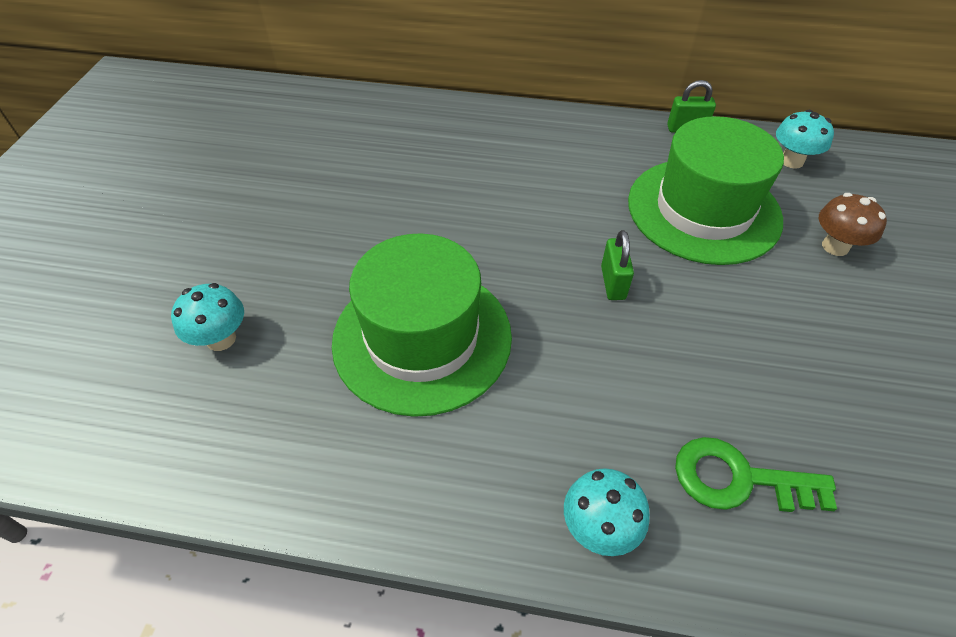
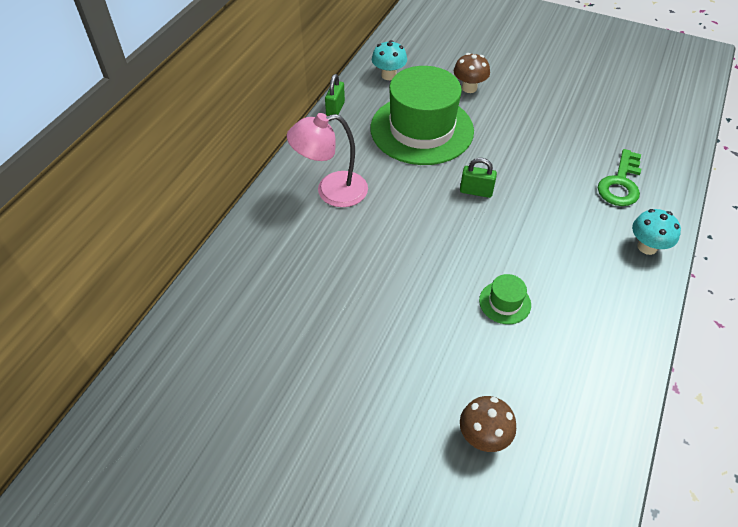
camera: 75 degrees left, 0 degrees up
(221, 339) = (483, 436): turquoise mushroom -> brown mushroom
(422, 338) = (505, 302): green hat -> green hat, size x0.40
(544, 153) = (331, 191): none -> pink lamp

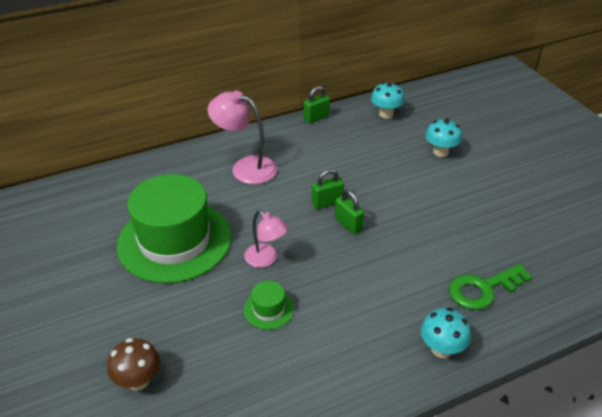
camera: 40 degrees right, 10 degrees down
(421, 129) = (363, 161): green hat -> green hat (174, 241)
(437, 182) = (327, 202): none -> green padlock
(451, 262) = (266, 259): none -> pink lamp
(469, 88) = (440, 152): brown mushroom -> turquoise mushroom

